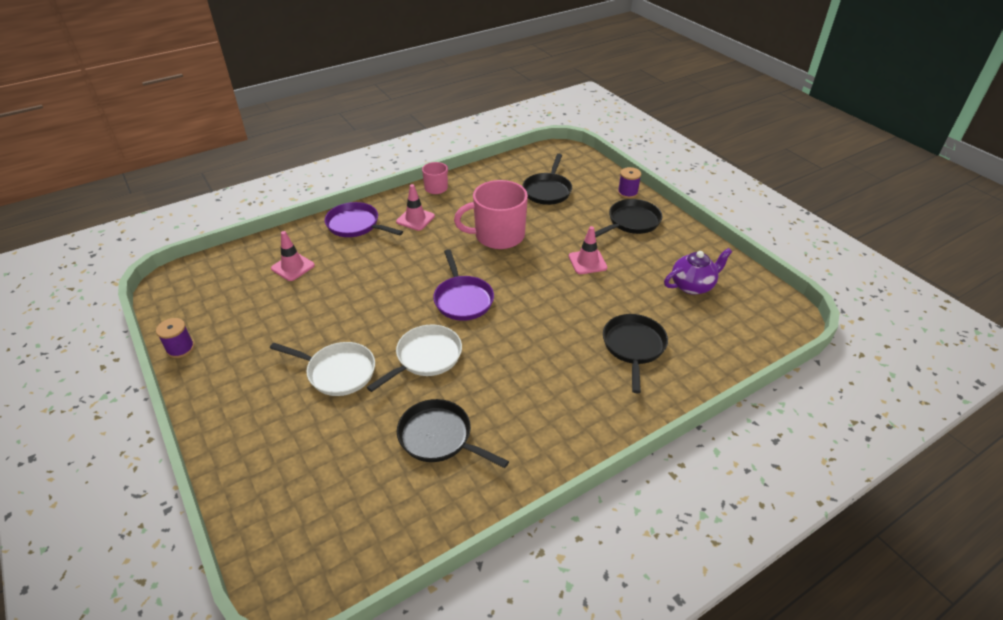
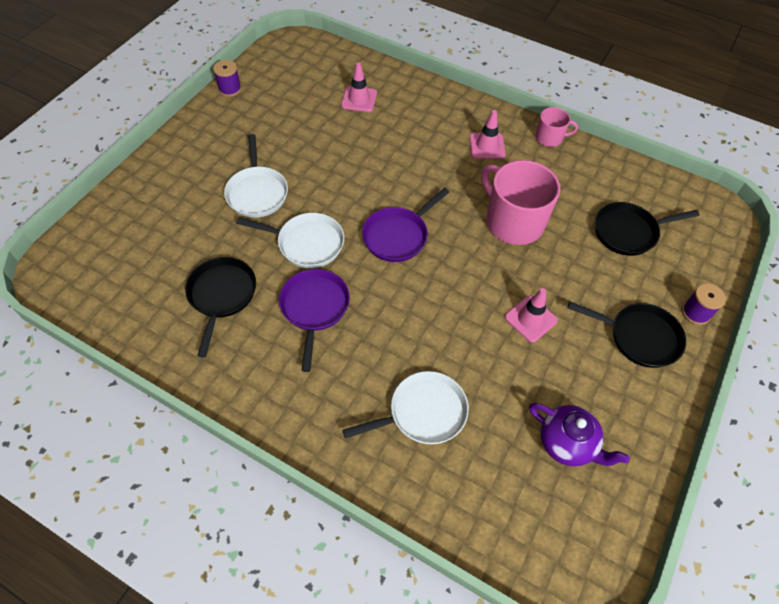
camera: 60 degrees right, 15 degrees up
(356, 225) = (444, 109): purple pan -> purple pan (314, 308)
(633, 347) = (423, 412): black pan -> white pan

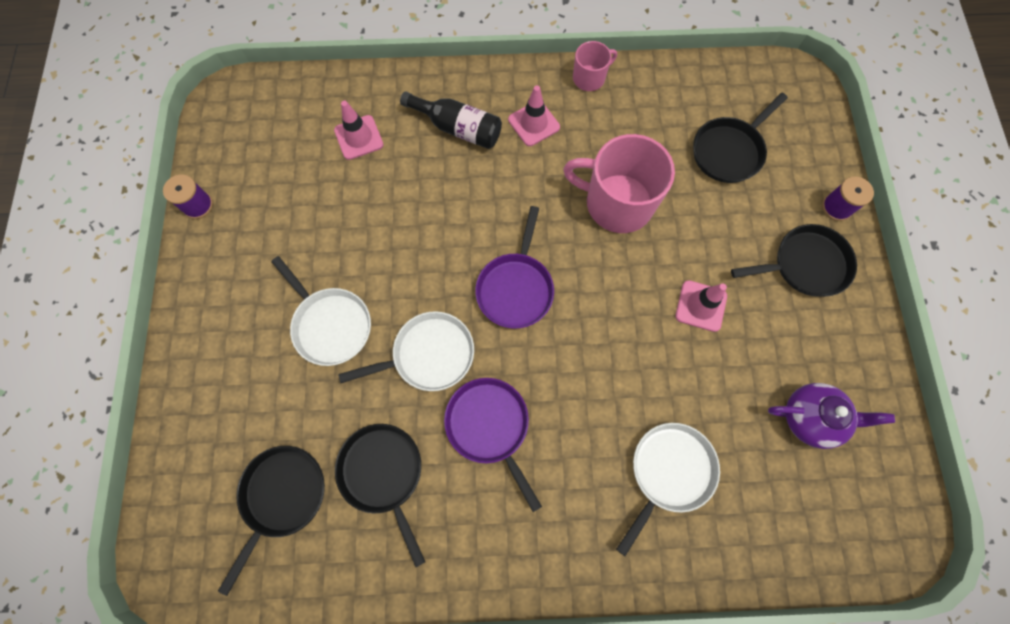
camera: 30 degrees left, 15 degrees up
(149, 271) = (282, 496): none -> black pan
(430, 124) = (458, 128): none -> black bottle

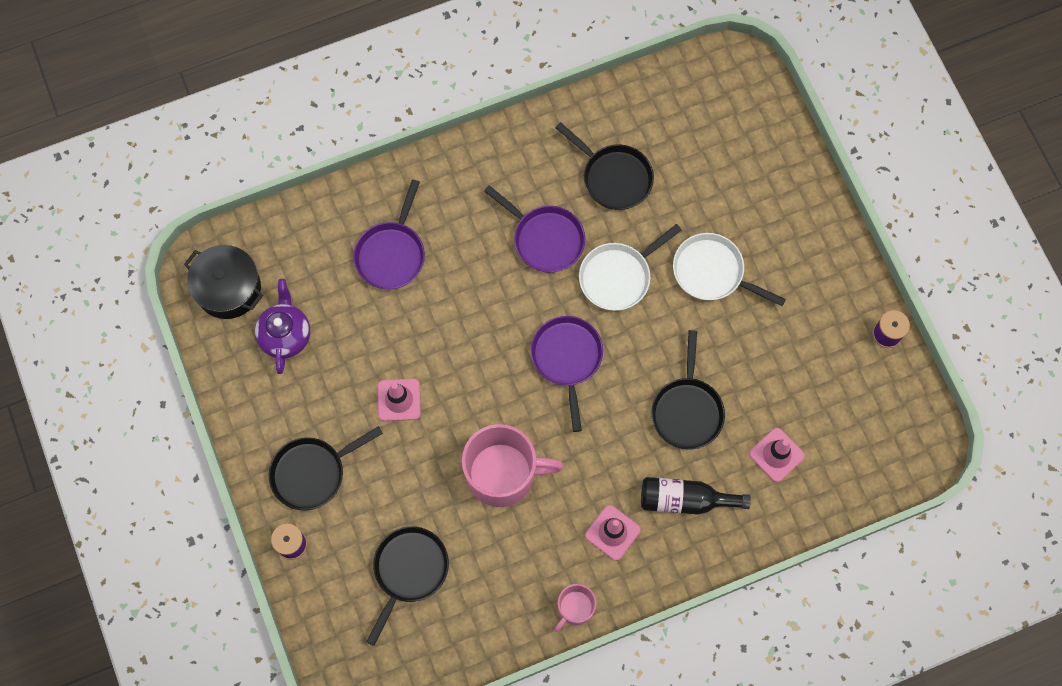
camera: 160 degrees right, 0 degrees up
(282, 496) = (683, 136): black pan -> black pan (687, 410)
(668, 472) = (392, 254): white pan -> purple pan
(810, 418) = (285, 335): purple teapot -> purple teapot turned 105 degrees clockwise
(870, 498) = (228, 288): none -> black pot

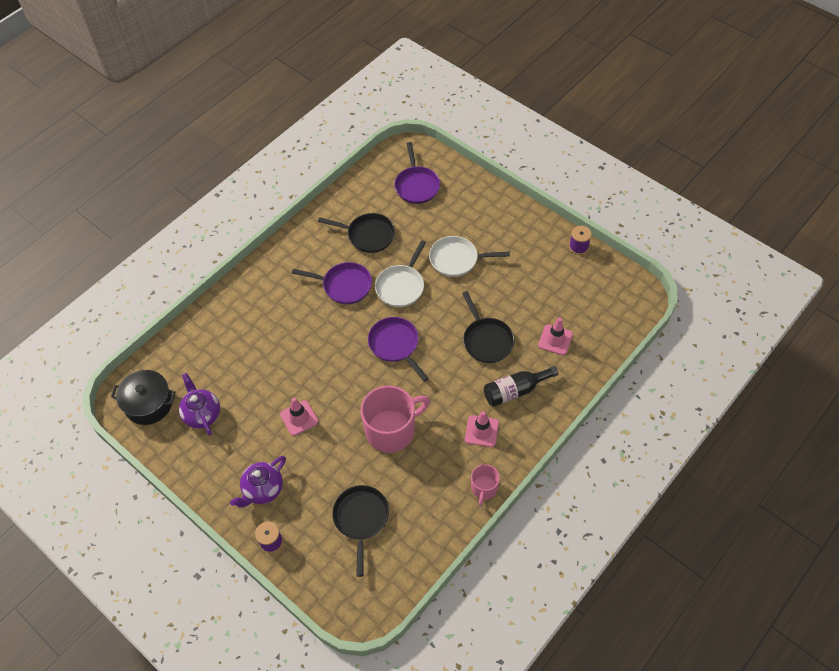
camera: 25 degrees left, 15 degrees down
(312, 473) = (263, 489): black pan -> purple teapot
(392, 254) = (250, 336): purple pan -> purple pan (417, 185)

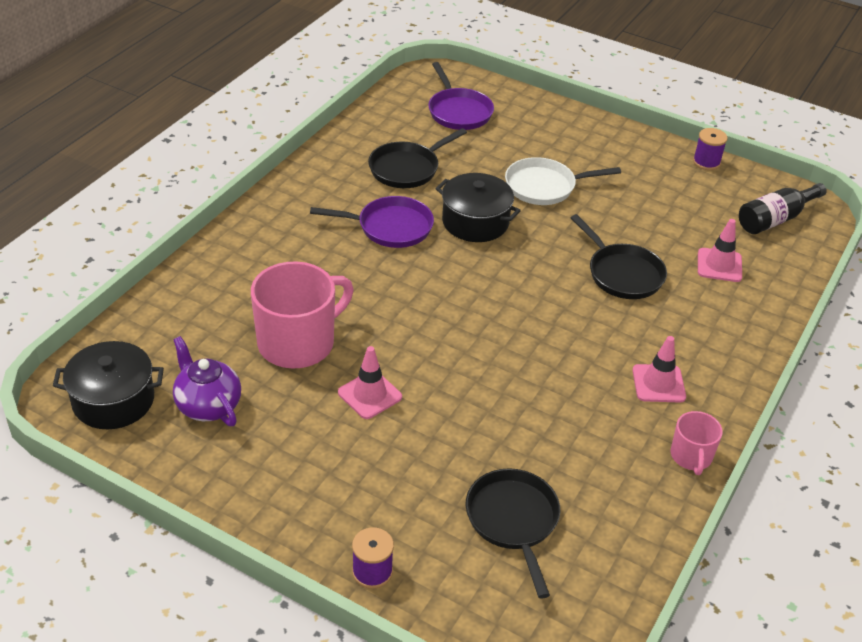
camera: 15 degrees left, 15 degrees down
(263, 489) = (337, 498): purple teapot -> none
(368, 235) = (407, 169): black pan -> black pan turned 135 degrees clockwise
(392, 430) = (521, 396): pink mug -> pink mug (298, 342)
(395, 345) = (490, 291): purple pan -> none
(401, 286) = (475, 222): white pan -> black pot
(515, 391) = (688, 329): black bottle -> black bottle (775, 219)

